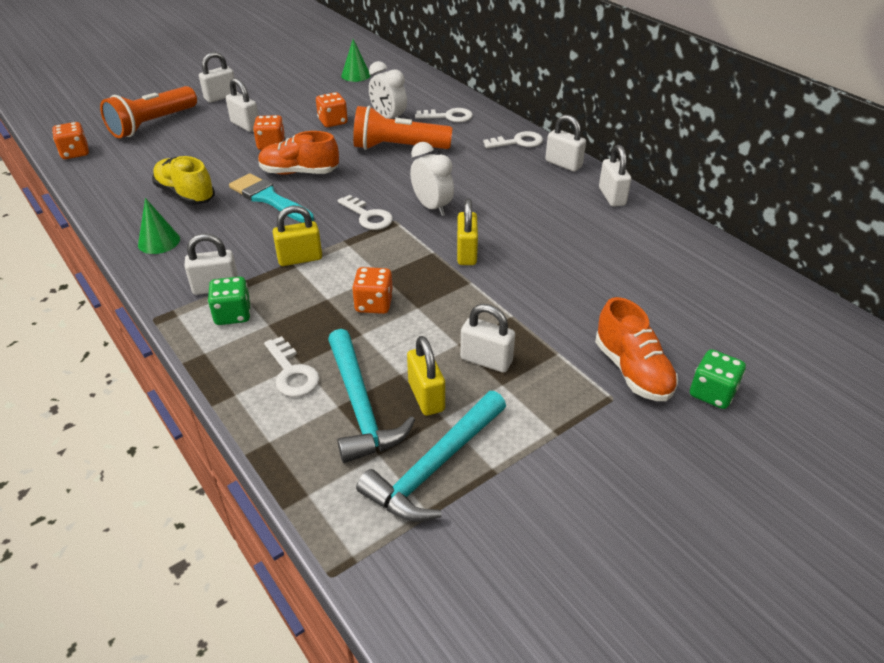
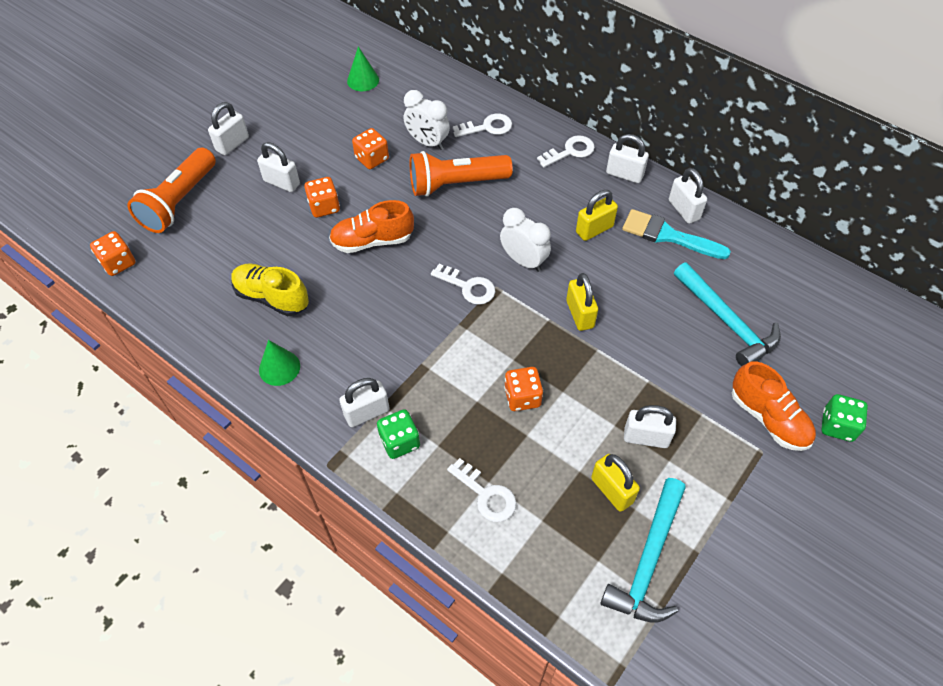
camera: 15 degrees left, 15 degrees up
(268, 198) = (359, 284): turquoise brush -> turquoise brush (668, 235)
(300, 259) = (429, 357): yellow padlock -> yellow padlock (594, 229)
(360, 406) = (561, 515): turquoise hammer -> turquoise hammer (727, 322)

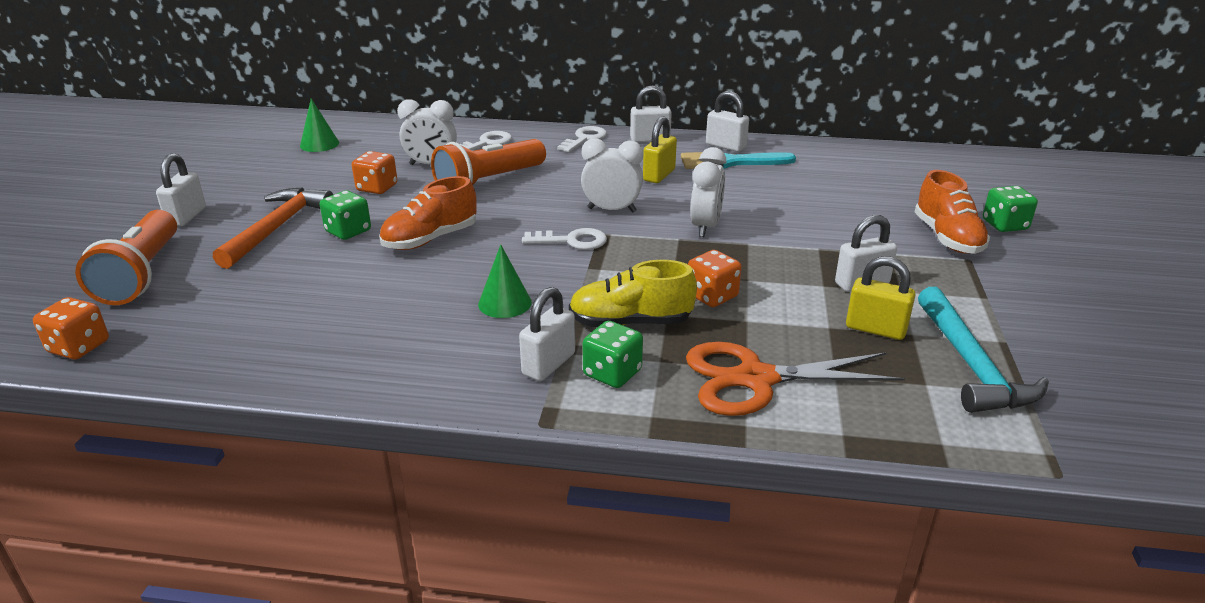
camera: 30 degrees left, 25 degrees down
(272, 297) = (338, 313): yellow shoe -> yellow shoe (630, 322)
(279, 367) = (398, 364): green cone -> green cone (504, 303)
(281, 182) = (277, 228): white padlock -> orange hammer
(324, 207) = (348, 231): orange dice -> green dice
(486, 495) = (756, 379): white key -> orange scissors
(580, 314) = (705, 227): yellow padlock -> white clock
(727, 322) = (840, 195): turquoise hammer -> none
(768, 418) = (947, 238): orange shoe -> orange shoe turned 60 degrees clockwise

